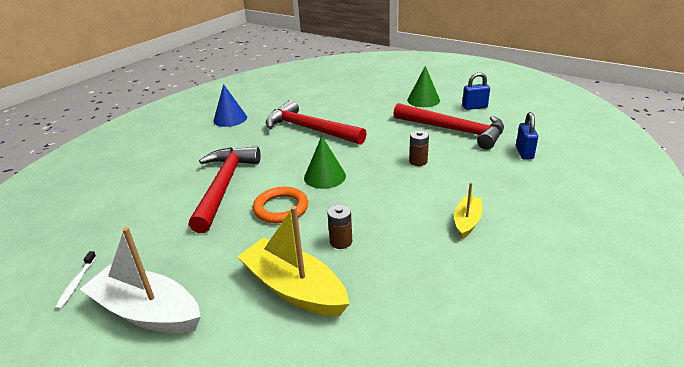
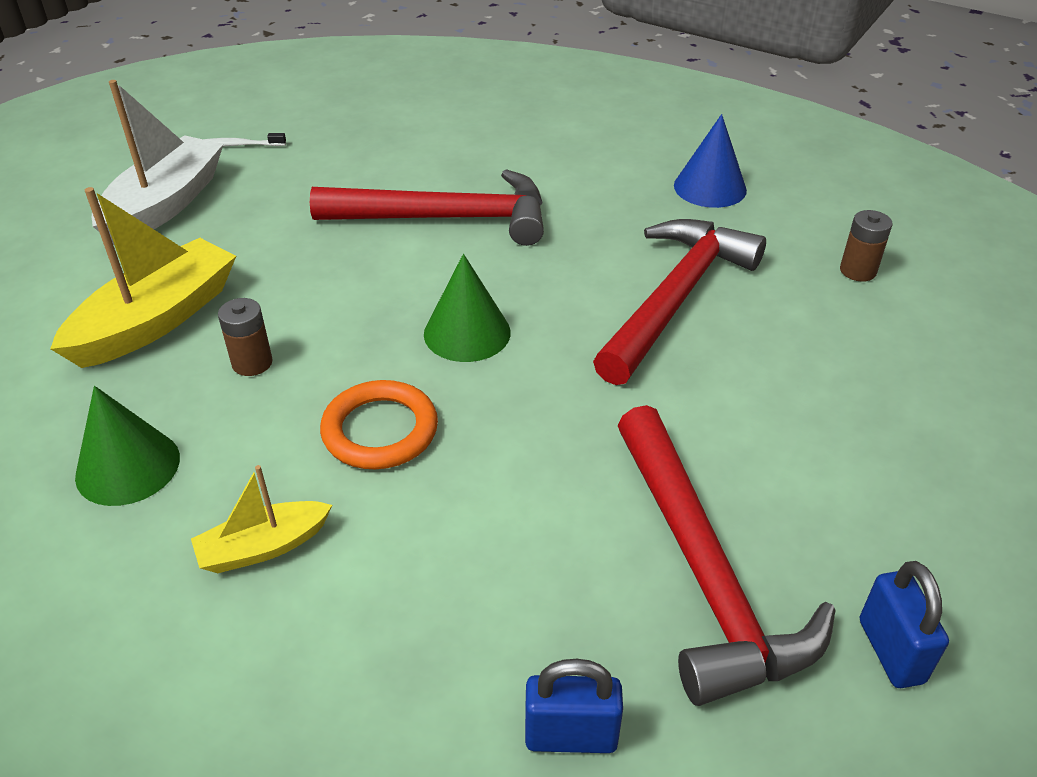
camera: 85 degrees right, 10 degrees up
(281, 208) = (367, 287): orange ring -> orange ring (380, 430)
(418, 161) = (524, 481): brown battery -> brown battery (858, 271)
(423, 100) = (909, 516): green cone -> green cone (128, 467)
(453, 130) = (702, 572): red hammer -> red hammer turned 45 degrees counterclockwise
(467, 222) = (264, 547): yellow boat -> yellow boat turned 135 degrees clockwise

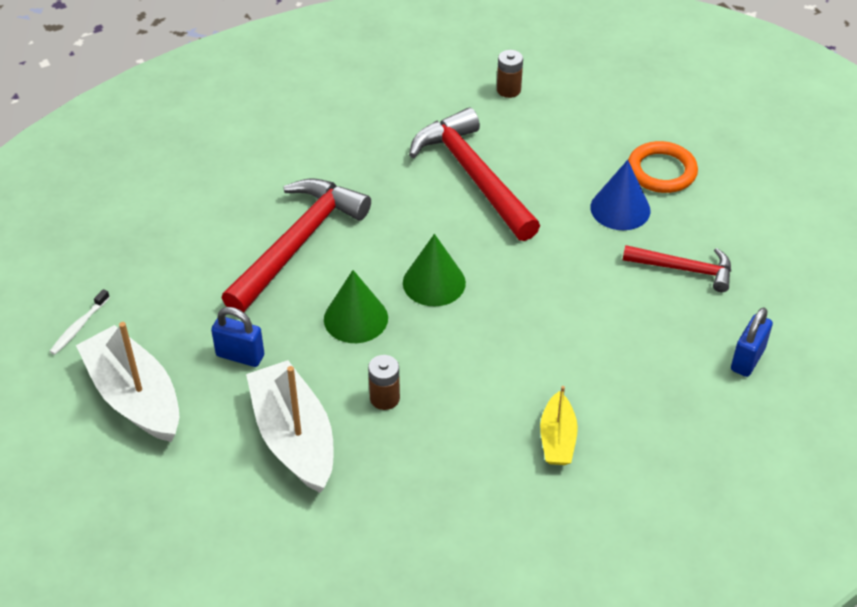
camera: 60 degrees left, 5 degrees up
(128, 467) = (445, 488): green cone -> green cone (355, 318)
(156, 320) = (294, 438): yellow boat -> white boat
(380, 430) = (496, 356): orange ring -> orange ring (661, 171)
(702, 572) = (684, 269): red hammer -> red hammer, size x0.57
(710, 187) = (373, 103): blue cone -> blue cone (620, 209)
(890, 651) = (764, 231): blue padlock -> blue padlock (240, 355)

